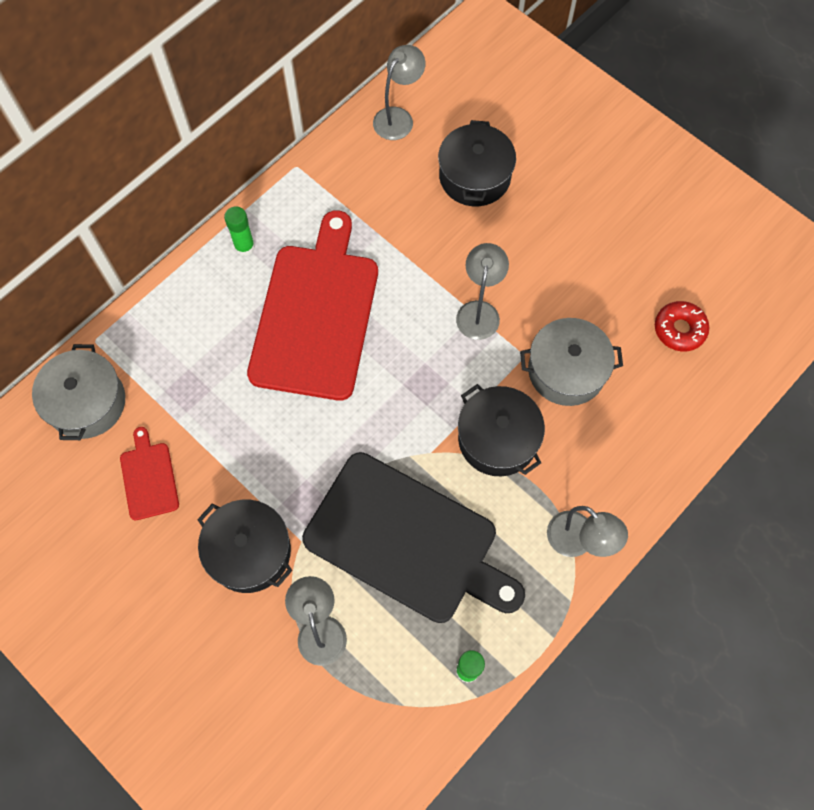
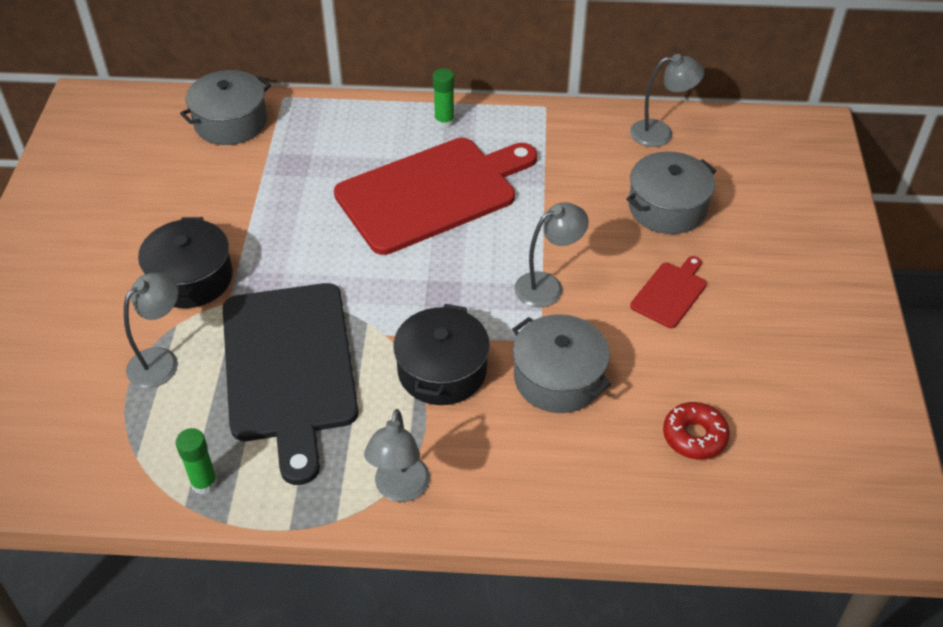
camera: 50 degrees right, 20 degrees down
(149, 478) = (201, 188): red cutting board -> red cutting board (670, 293)
(474, 176) = (667, 207): black pot -> grey pot

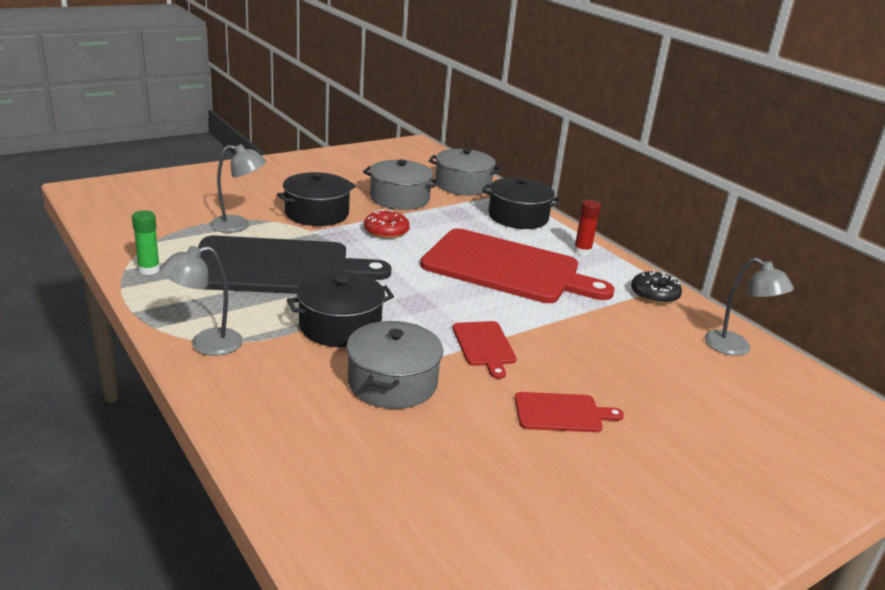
camera: 50 degrees right, 20 degrees down
(289, 368) = (277, 267): black cutting board -> black cutting board turned 135 degrees counterclockwise
(339, 123) = (518, 217): none -> black pot
(444, 122) = (582, 251): green glue stick -> red glue stick
(547, 286) = (484, 346): grey lamp -> red cutting board
(552, 125) = (654, 294): none -> black donut
(667, 207) = (657, 379): grey pot -> grey pot (399, 198)
(694, 436) = (408, 484): red donut -> red donut (386, 231)

